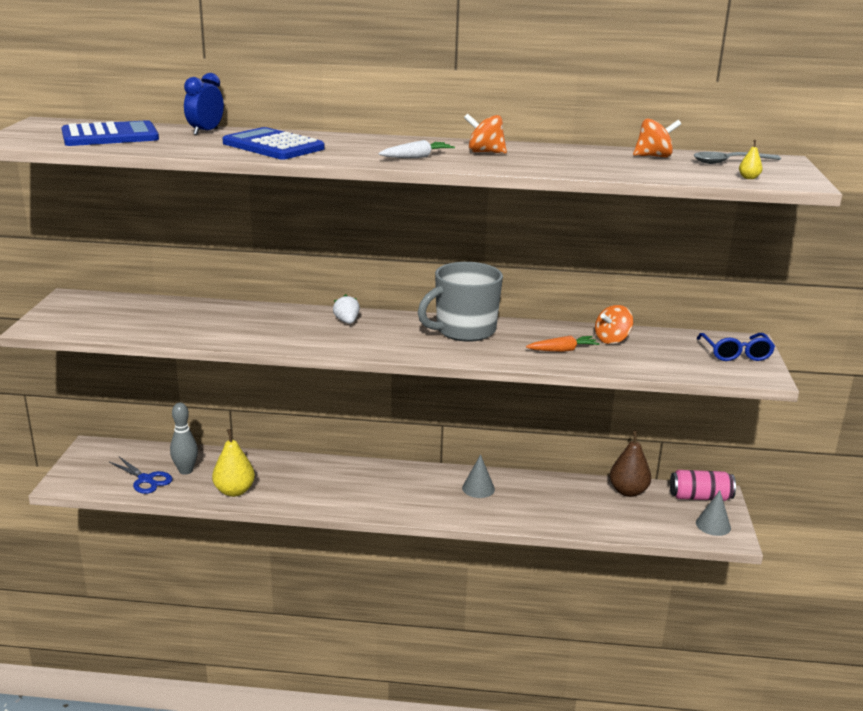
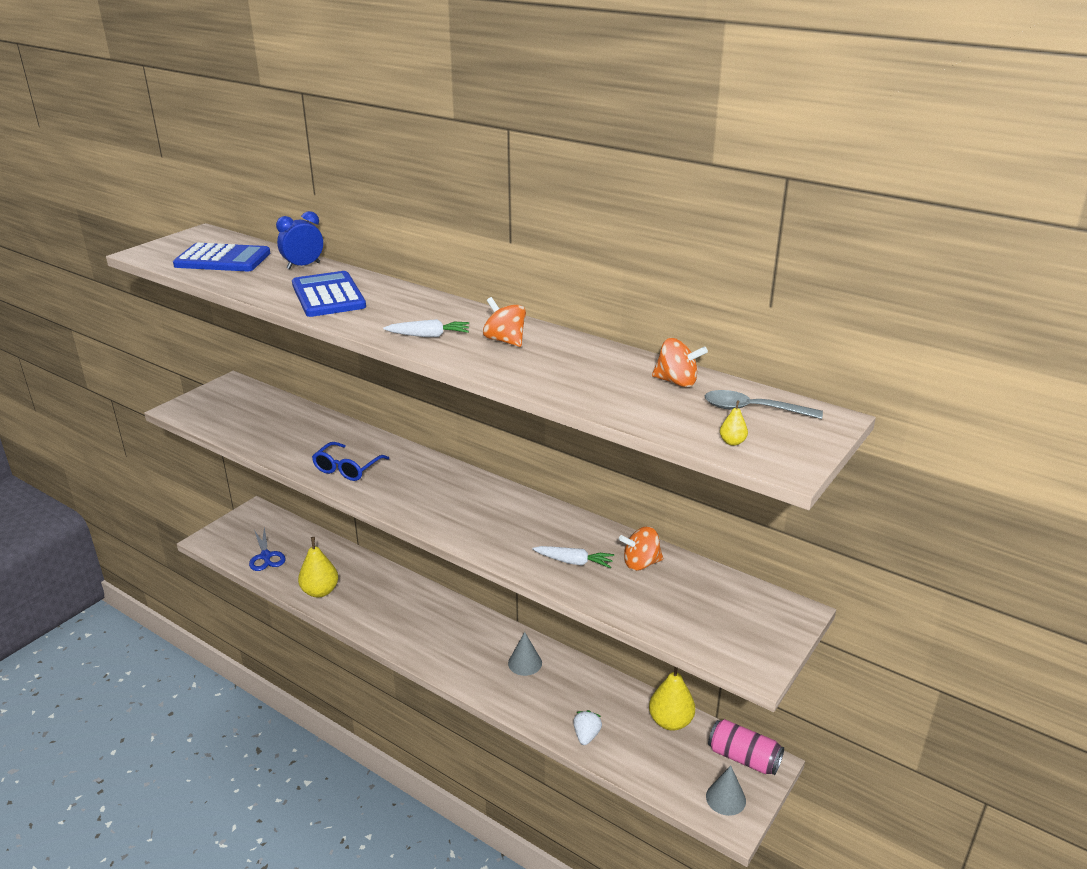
camera: 30 degrees right, 5 degrees up
(185, 471) = (301, 557): grey bowling pin -> none
(347, 321) = (413, 468): white strawberry -> white strawberry (586, 735)
(464, 331) = (505, 508): grey mug -> none
(563, 350) = (574, 562): orange carrot -> white carrot
(628, 491) = (670, 721): brown pear -> yellow pear
(736, 354) = (759, 625): blue glasses -> blue glasses (347, 469)

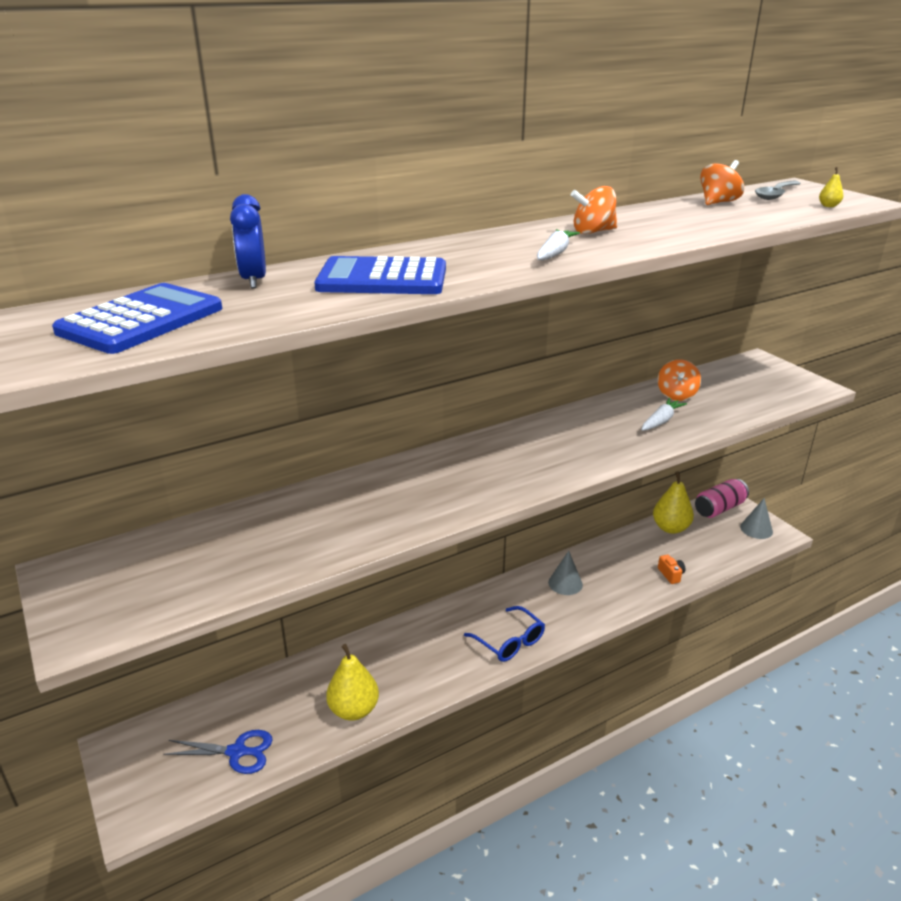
camera: 65 degrees left, 0 degrees up
(347, 469) = (405, 509): blue glasses -> blue glasses (510, 642)
(586, 735) = (671, 575): white strawberry -> orange camera

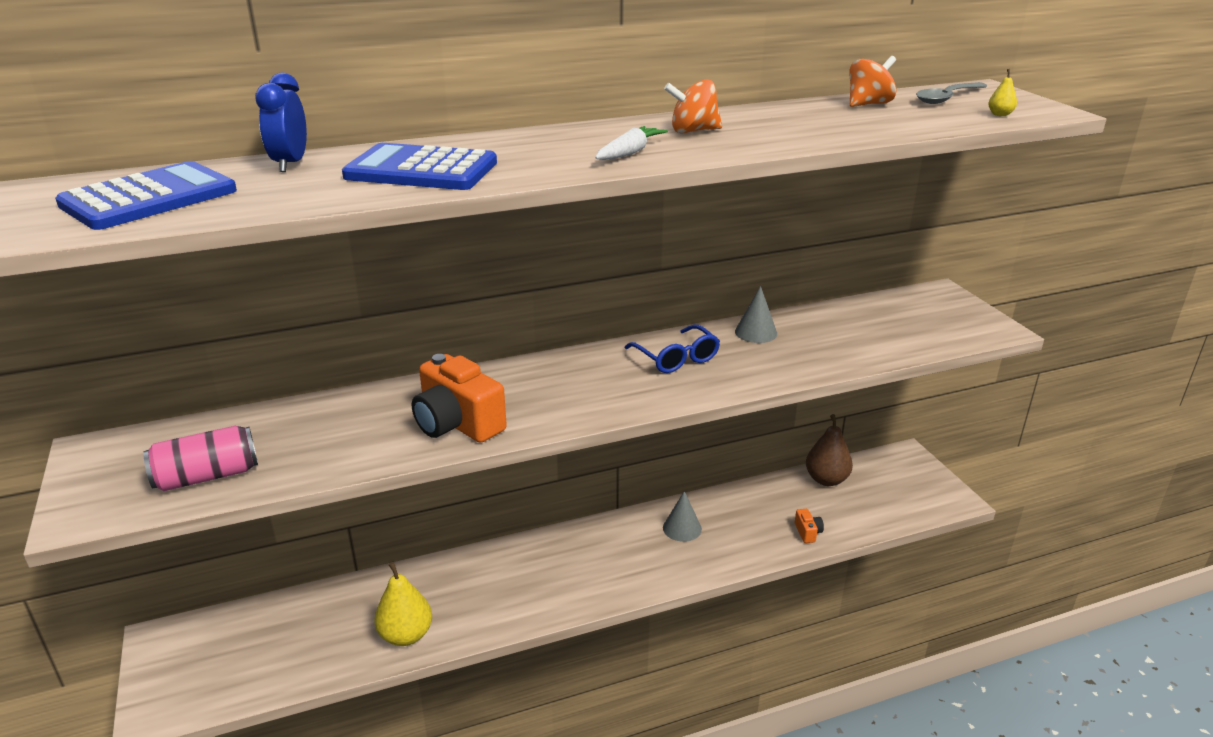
camera: 10 degrees right, 0 degrees up
(237, 752) = (273, 662): blue scissors -> none
(404, 510) = (457, 424): none -> orange camera
(510, 642) = (597, 585): blue glasses -> blue glasses (676, 358)
(661, 421) = (789, 352): white carrot -> none
(670, 528) = (826, 479): yellow pear -> brown pear
(676, 395) = (821, 325): orange spinning top -> none
(719, 508) = (893, 463): pink can -> pink can (207, 476)
(756, 529) = (929, 492): grey cone -> grey cone (756, 332)

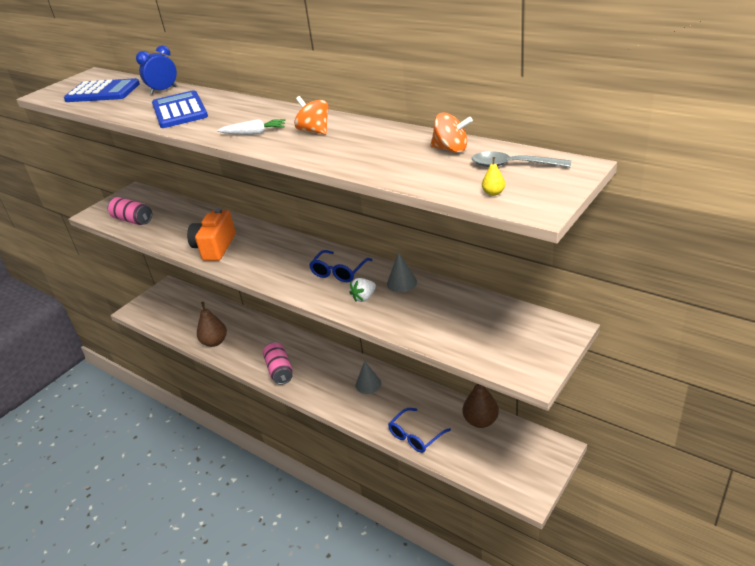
camera: 60 degrees right, 5 degrees up
(406, 635) = (214, 342): yellow pear -> brown pear
(562, 592) = (279, 370): none -> pink can
(756, 362) = (364, 297): none -> white strawberry
(807, 532) = (415, 436): orange camera -> blue glasses

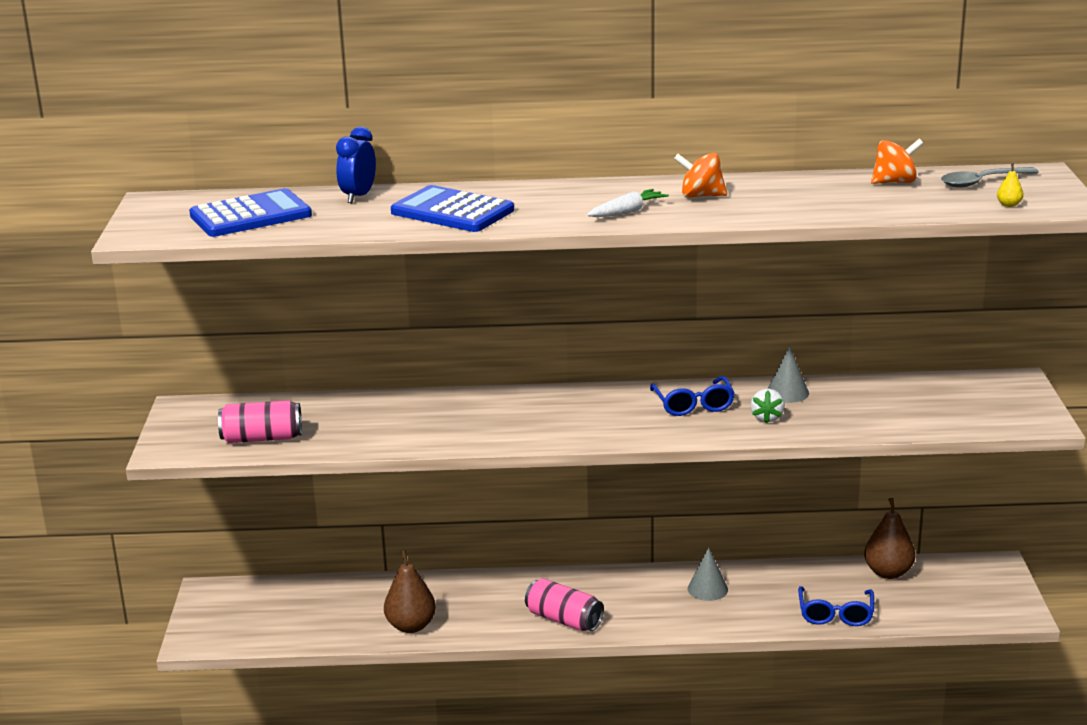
camera: 40 degrees left, 10 degrees down
(215, 247) = (469, 430): orange camera -> none

